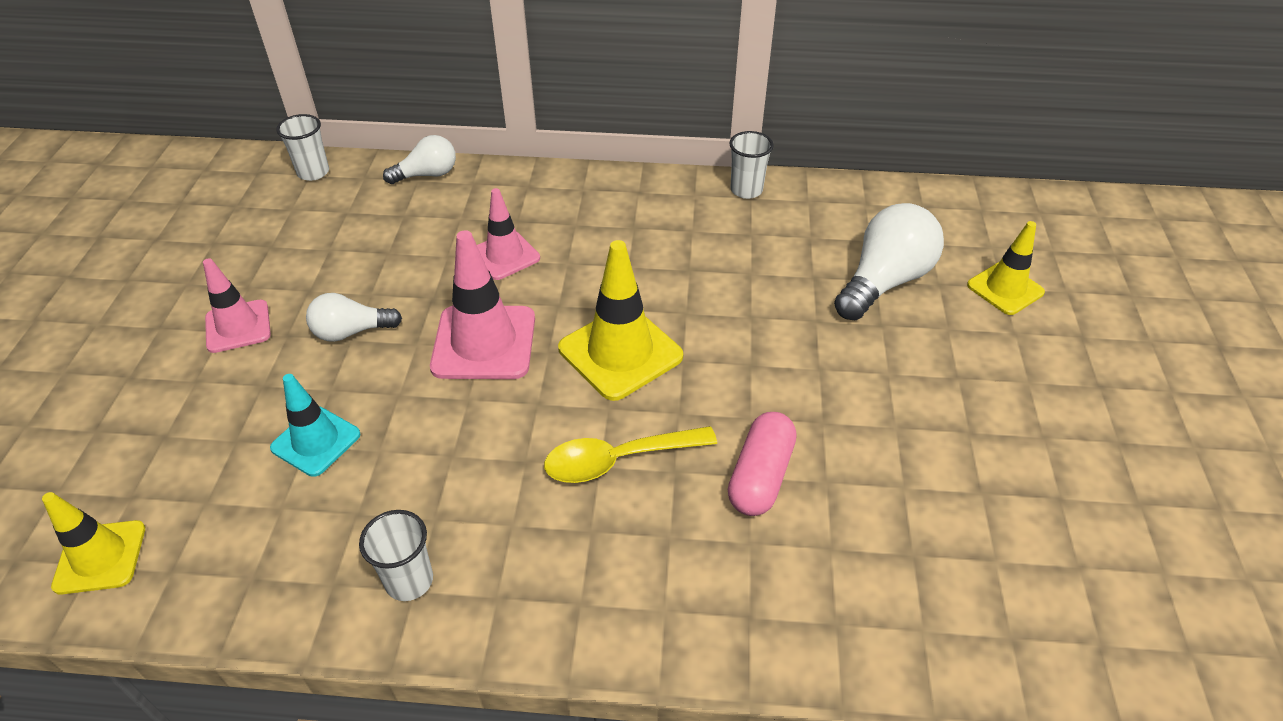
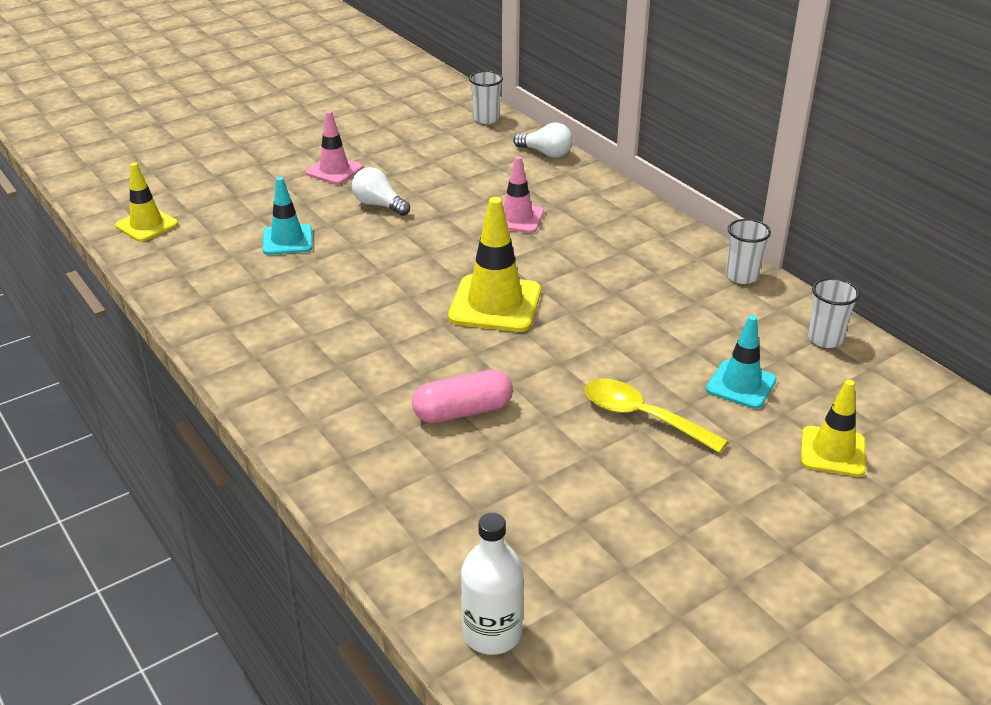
camera: 50 degrees right, 10 degrees down
(409, 580) = (232, 321): white cup -> white cup (825, 339)
(484, 343) = (432, 251): pink traffic cone -> none
(618, 460) = (404, 348): yellow spoon -> yellow spoon (642, 417)
(884, 281) = (741, 385): white light bulb -> turquoise traffic cone
(1089, 647) = (492, 633): none -> white bottle

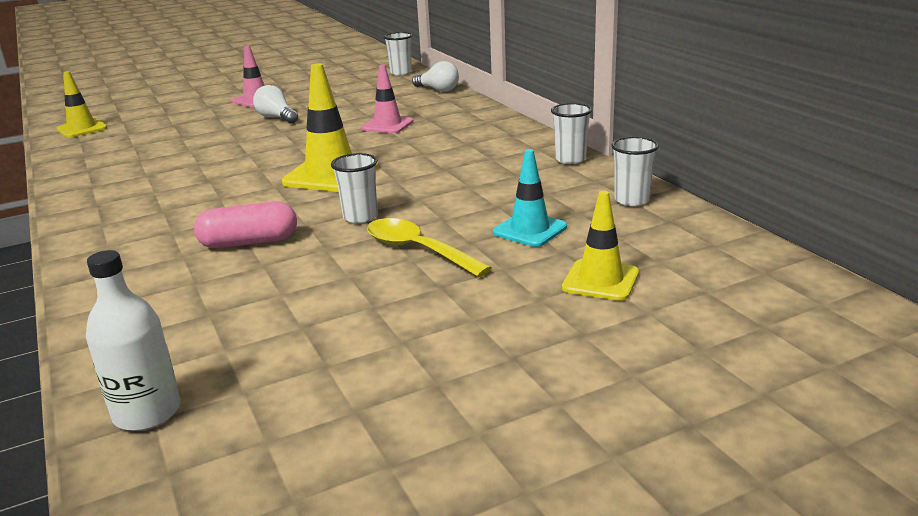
camera: 10 degrees right, 10 degrees down
(287, 240) = (185, 137): turquoise traffic cone -> none
(560, 370) = (360, 217): none -> white cup

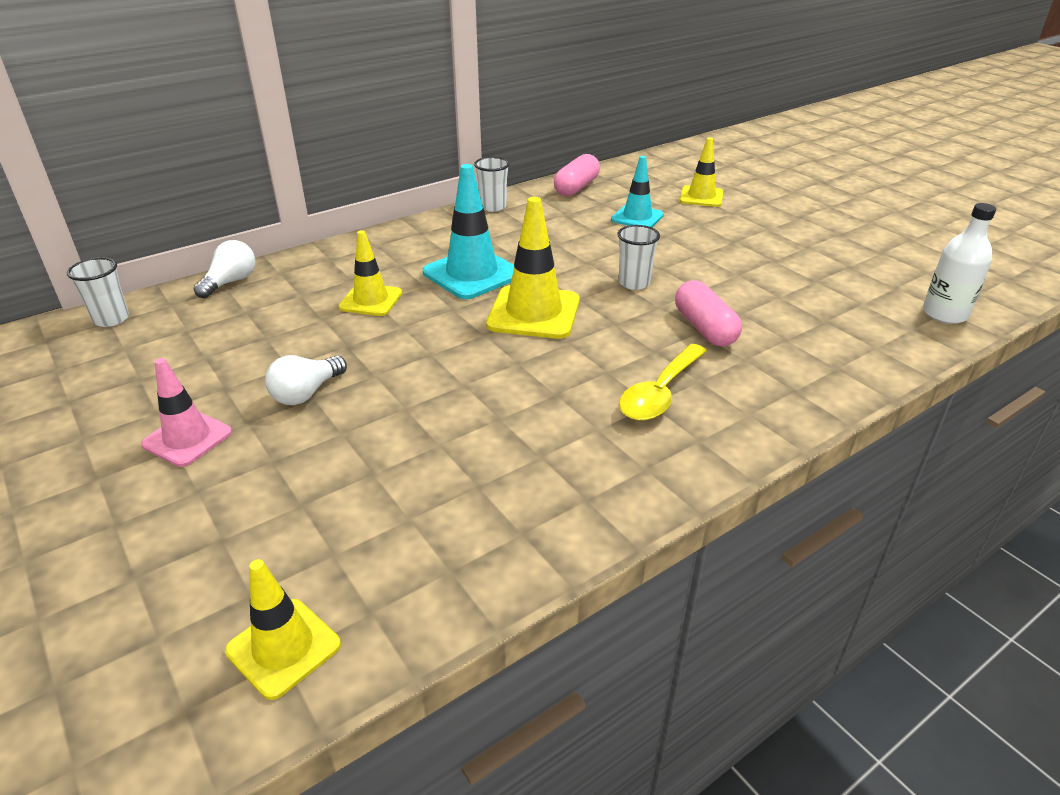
camera: 100 degrees left, 10 degrees up
(387, 125) = (371, 300): pink traffic cone -> yellow traffic cone
(416, 153) = (472, 274): none -> turquoise traffic cone
(417, 250) = (686, 253): yellow spoon -> yellow spoon (660, 393)
(632, 200) = (576, 187): white cup -> pink capsule

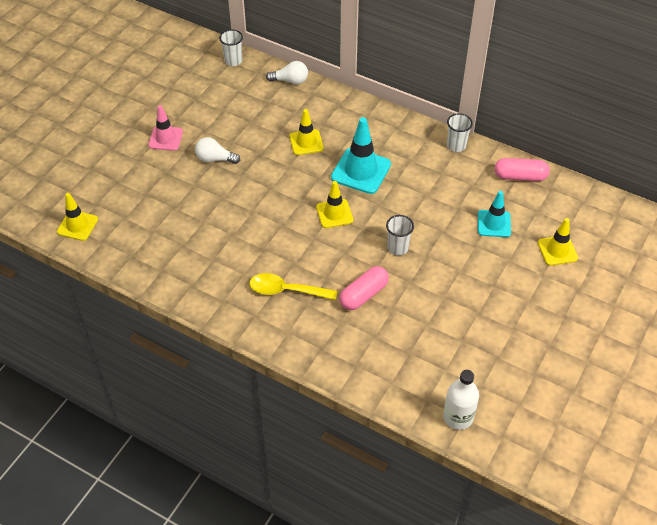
camera: 65 degrees right, 15 degrees up
(533, 313) = (334, 214): yellow traffic cone -> yellow traffic cone, size x0.63

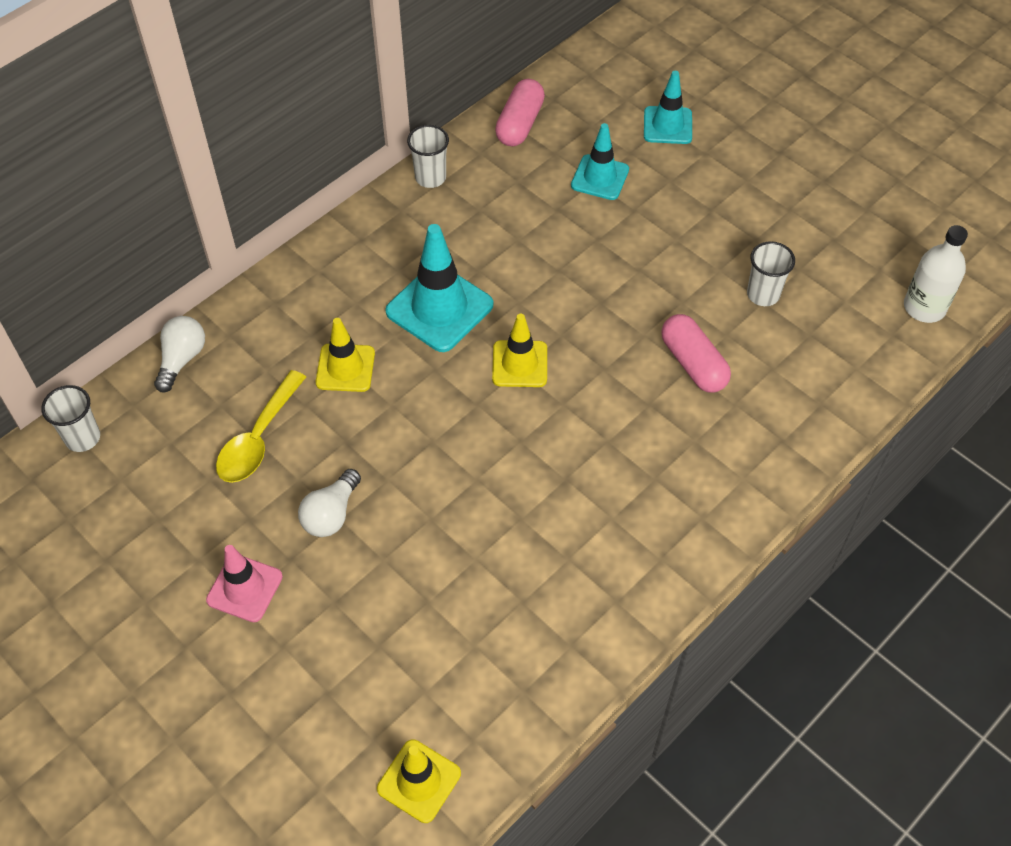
camera: 75 degrees left, 5 degrees up
(286, 290) = (661, 463): yellow spoon -> yellow spoon (258, 438)
(398, 248) = (613, 300): white cup -> white cup (763, 294)
(557, 250) = (667, 125): yellow traffic cone -> turquoise traffic cone

